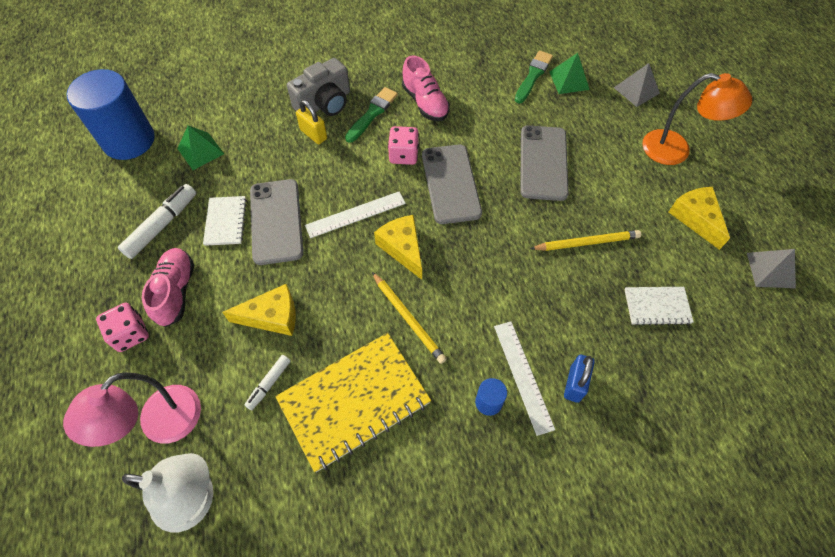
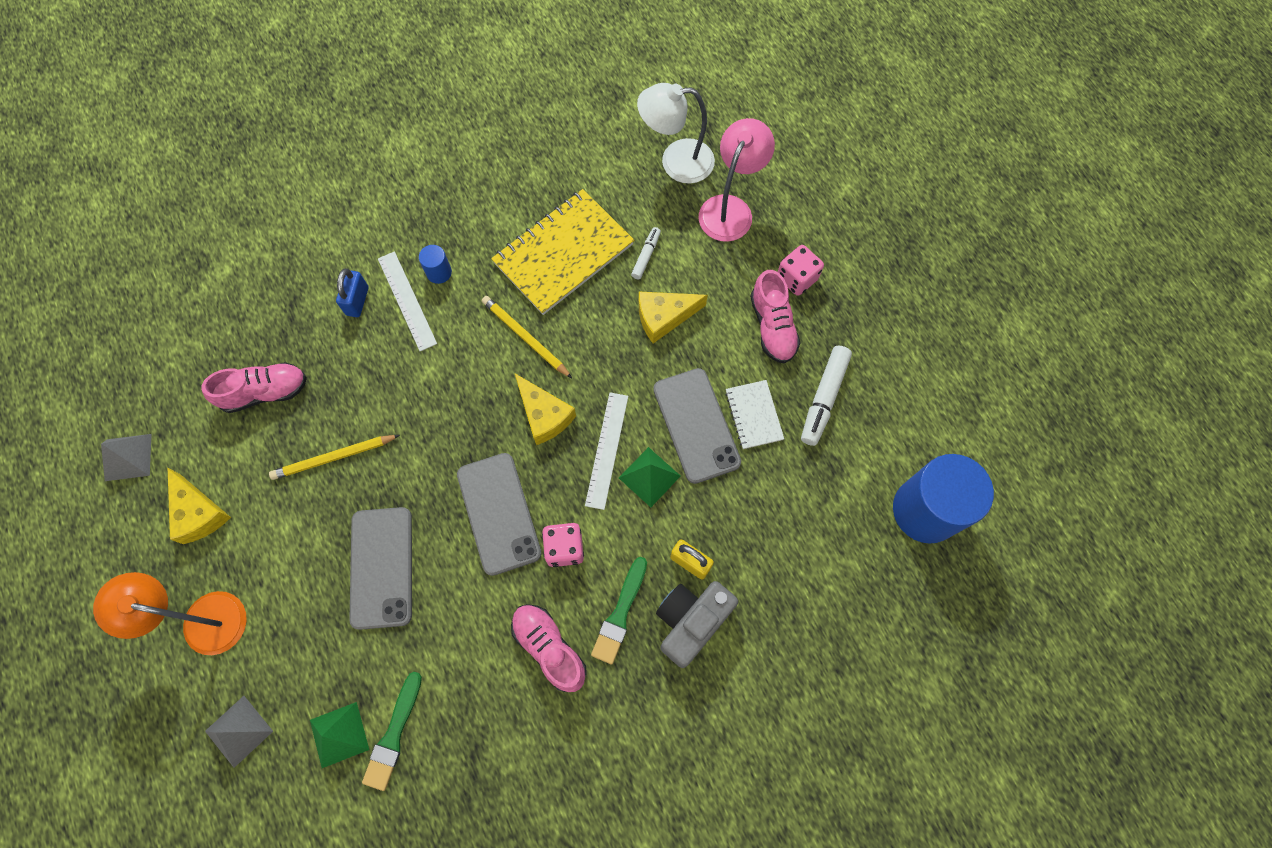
camera: 170 degrees right, 10 degrees up
(200, 151) = (826, 509): green pyramid -> green pyramid (649, 477)
(355, 214) = (606, 450): white ruler -> white ruler turned 45 degrees counterclockwise
(657, 307) = (265, 392): white notebook -> pink shoe

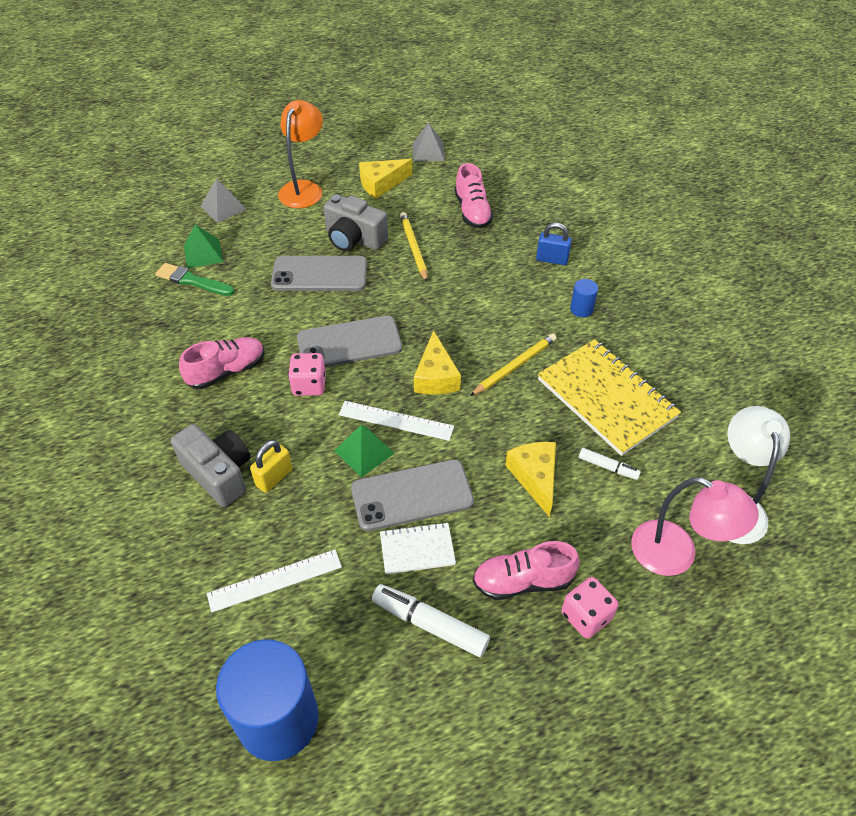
camera: 95 degrees right, 20 degrees down
(314, 534) = (354, 239): none -> grey camera
(406, 301) = (552, 288): white ruler -> white ruler (275, 580)
(544, 415) = (435, 376): yellow cheese -> yellow cheese turned 60 degrees counterclockwise
(620, 614) = (241, 420): green brush -> none

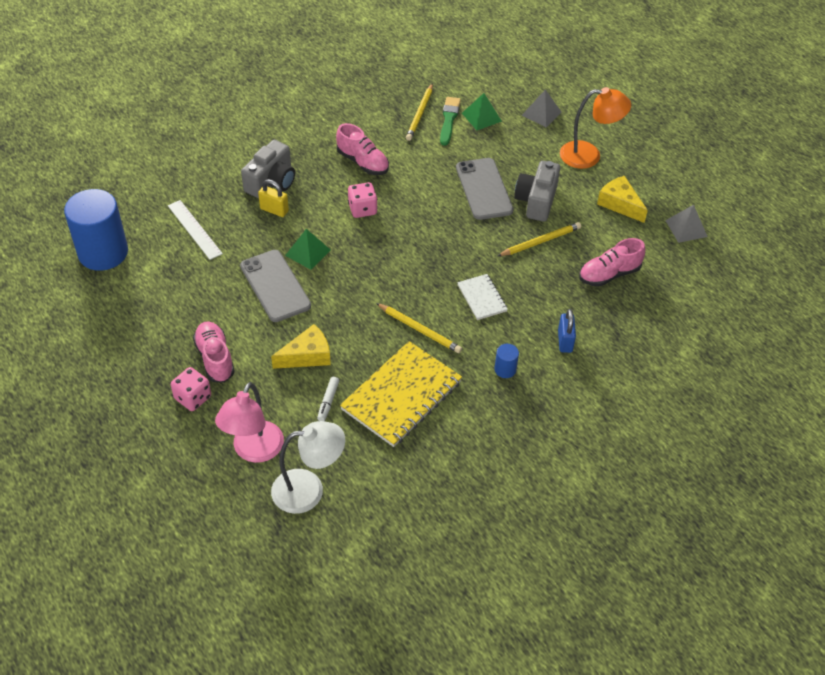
camera: 75 degrees right, 0 degrees up
(168, 304) = (420, 114): none -> yellow pencil
(349, 343) = (412, 223): grey phone -> none
(396, 420) = (342, 265): white ruler -> none
(417, 549) = (230, 296): white notebook -> white notebook (482, 298)
(430, 624) = (174, 313): white marker -> none
(435, 376) = (393, 281): yellow cheese -> none

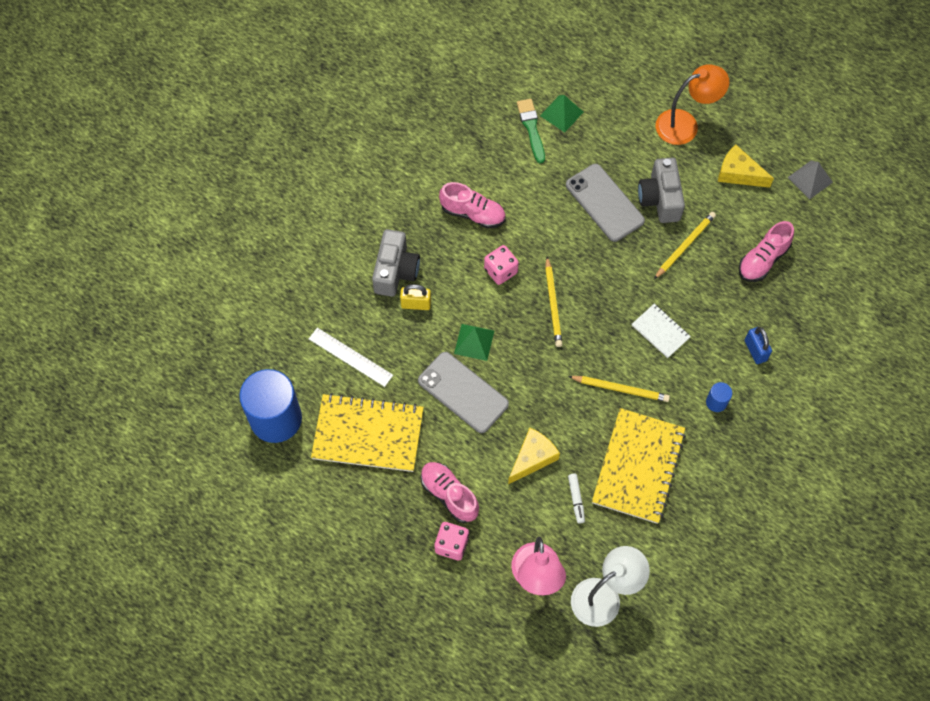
camera: 20 degrees left, 15 degrees up
(173, 289) = (368, 434): none -> yellow notebook
(420, 114) = (499, 132): yellow pencil -> yellow pencil (553, 304)
(541, 113) = (617, 88): grey pyramid -> none

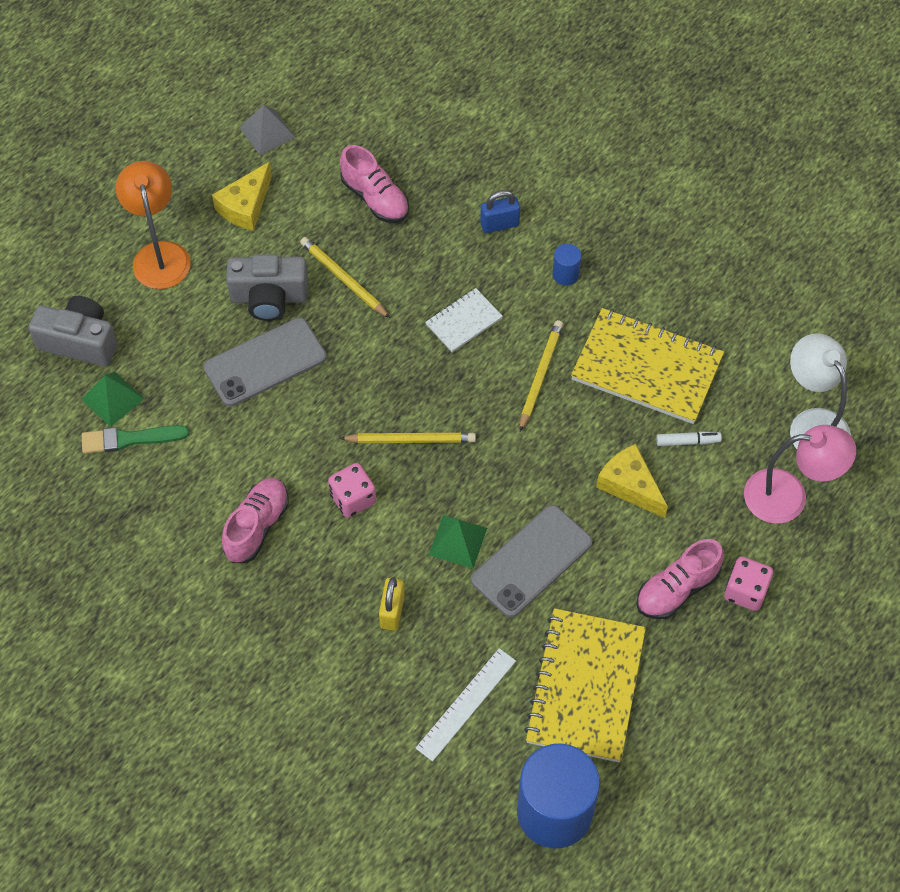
camera: 85 degrees left, 5 degrees down
(395, 271) = (336, 635): grey camera -> grey camera (80, 341)

